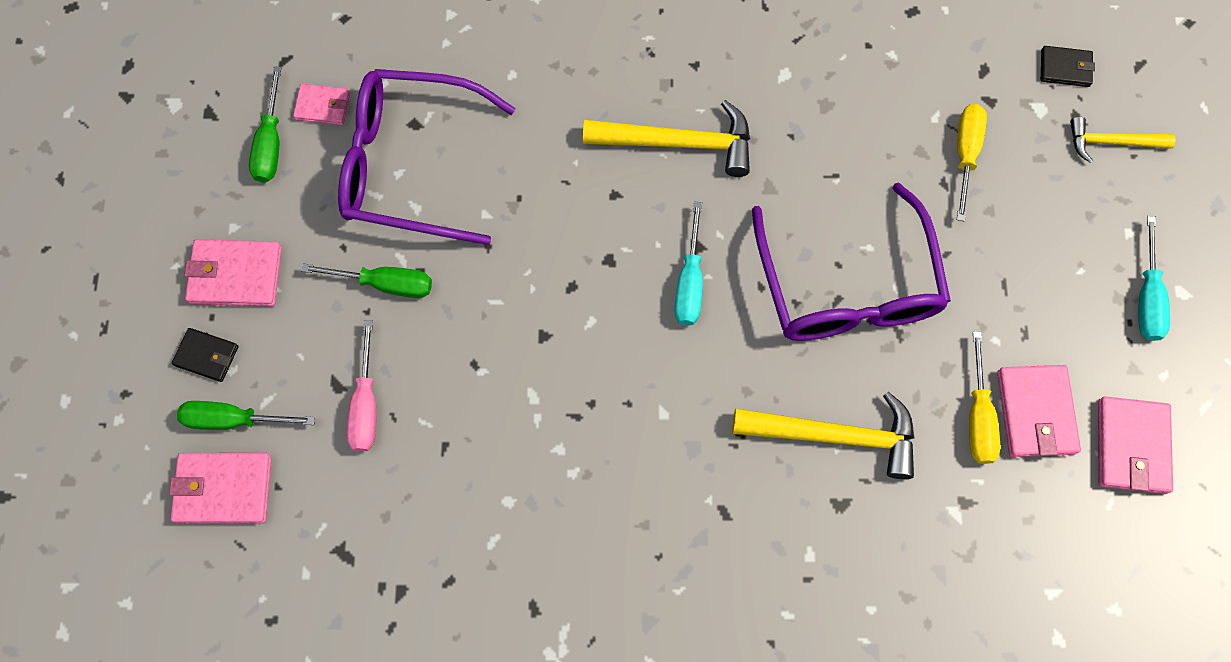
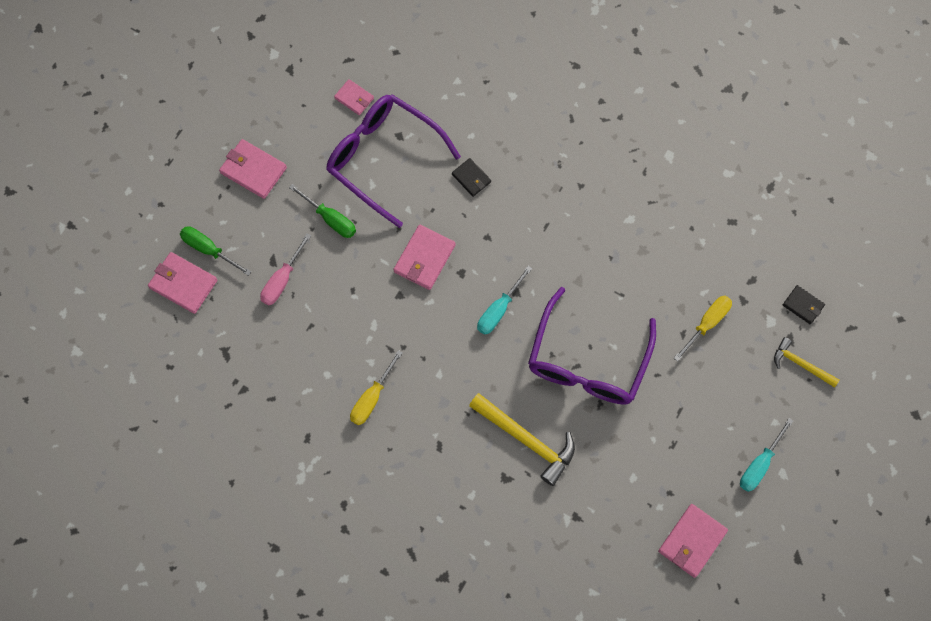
camera: 30 degrees right, 0 degrees up
(206, 356) = (213, 207): black wallet -> black wallet (471, 178)
(270, 143) = (313, 105): green screwdriver -> none
(679, 143) = (542, 227): yellow hammer -> none
(978, 416) = (614, 475): yellow screwdriver -> yellow screwdriver (372, 398)
(1035, 412) = (649, 491): pink wallet -> pink wallet (424, 258)

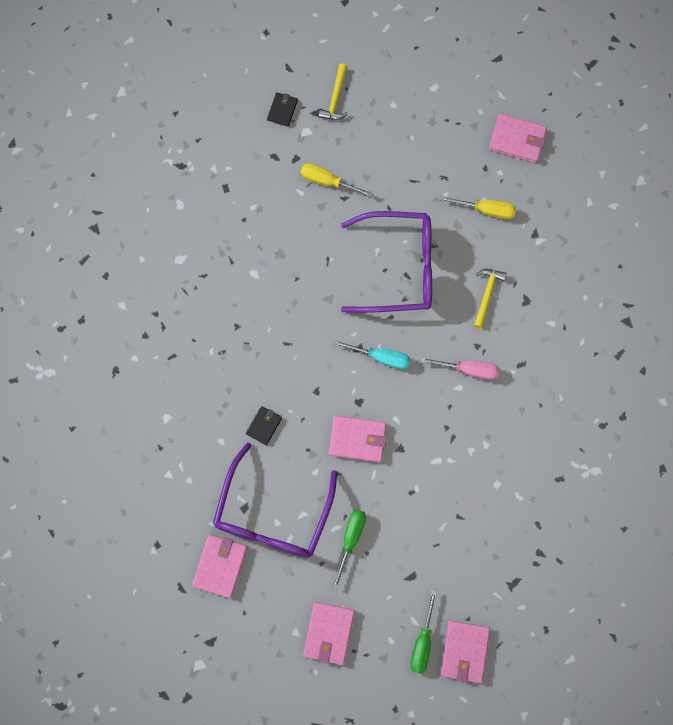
camera: 110 degrees left, 5 degrees up
(282, 280) = (426, 560): pink screwdriver -> pink screwdriver (469, 369)
(354, 98) = (220, 566): pink wallet -> pink wallet, size x1.65
(372, 398) = (502, 437): yellow screwdriver -> yellow screwdriver (486, 210)
(526, 440) = (487, 294): yellow hammer -> yellow hammer, size x0.60
(759, 465) = (434, 106): turquoise screwdriver -> none

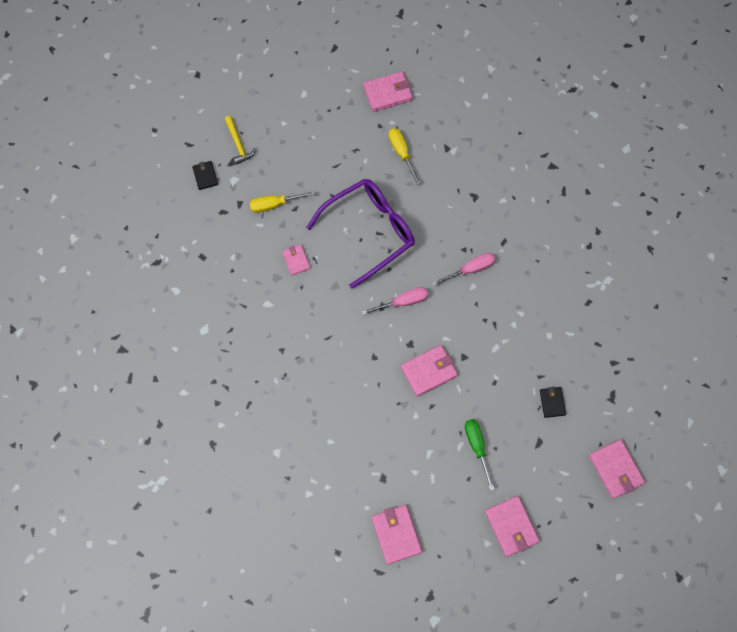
camera: 35 degrees left, 5 degrees down
(264, 426) = (354, 408): black wallet -> black wallet (552, 402)
(272, 514) = (407, 468): purple glasses -> none
(309, 250) = (296, 260): none -> pink wallet
(381, 357) = (403, 302): turquoise screwdriver -> pink screwdriver
(422, 642) = (582, 484): green screwdriver -> none
(486, 210) = (401, 153): yellow screwdriver -> yellow screwdriver turned 90 degrees counterclockwise
(487, 294) = (444, 210): yellow hammer -> none

